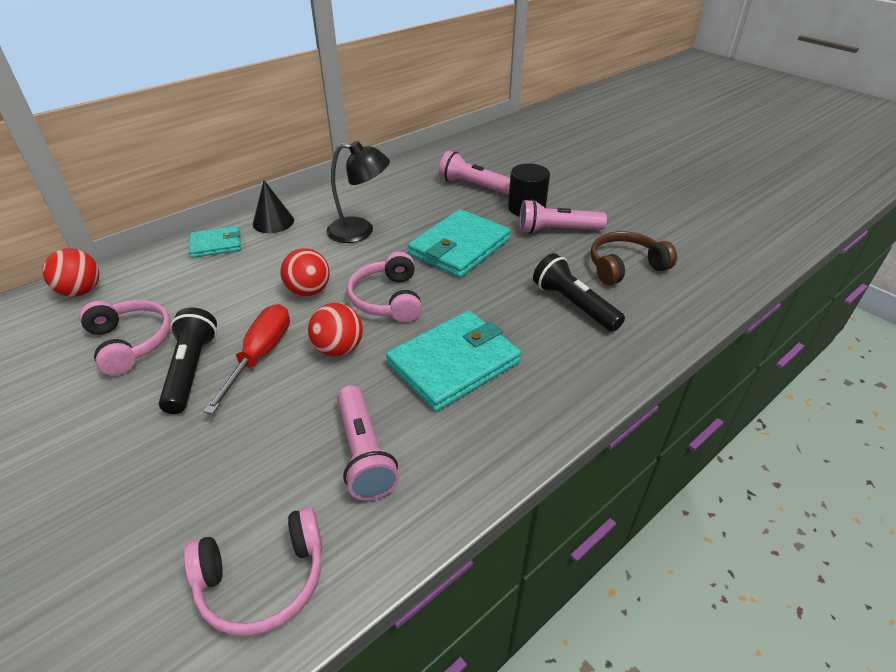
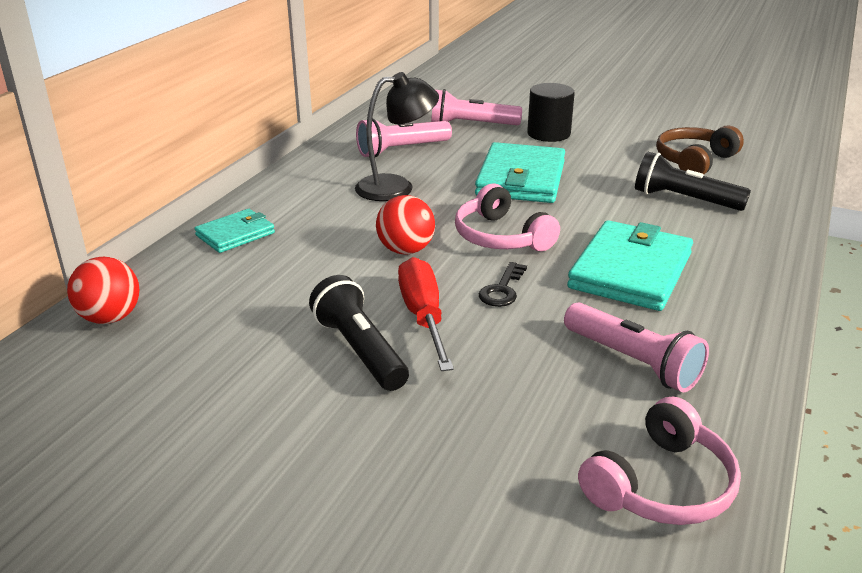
camera: 25 degrees left, 10 degrees down
(131, 342) = (249, 347): pink headphones -> none
(273, 222) = (281, 199): black cone -> none
(338, 349) = (502, 289): red ball -> black key
(557, 230) = (600, 146): pink flashlight -> pink flashlight (401, 150)

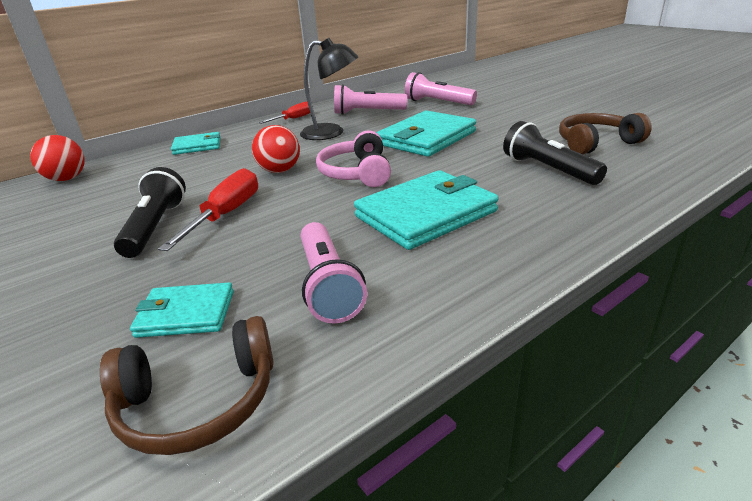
camera: 30 degrees right, 0 degrees up
(313, 172) = (293, 119): none -> red screwdriver
(502, 289) = (306, 208): black key -> none
(541, 425) = (186, 314): none -> turquoise wallet
(548, 134) = (489, 113): black cylinder -> none
(662, 485) = (198, 402): pink headphones -> brown headphones

